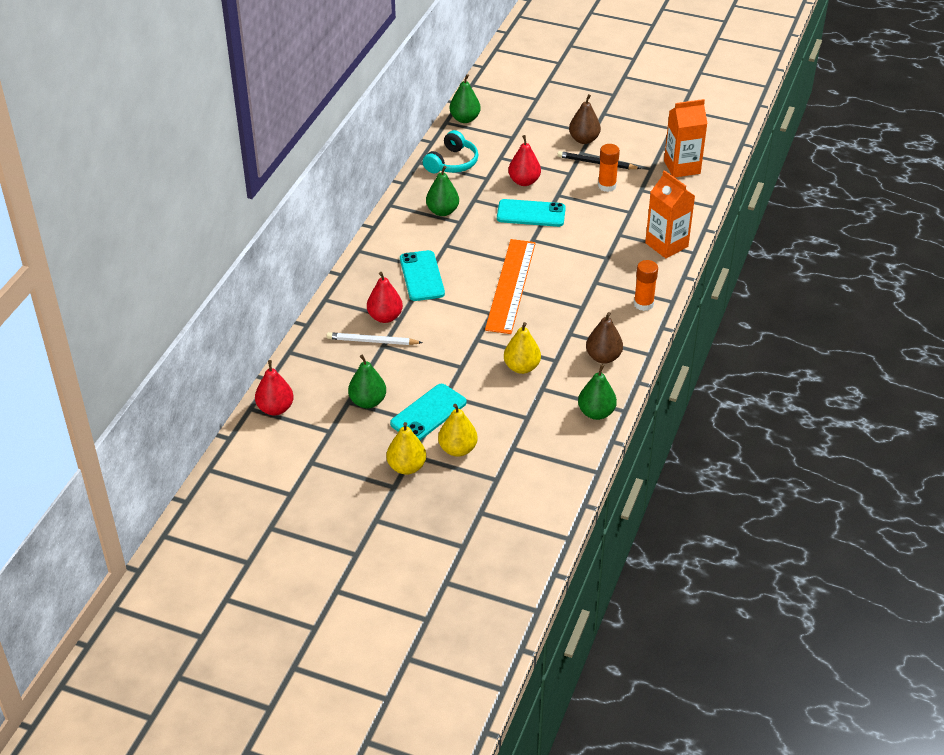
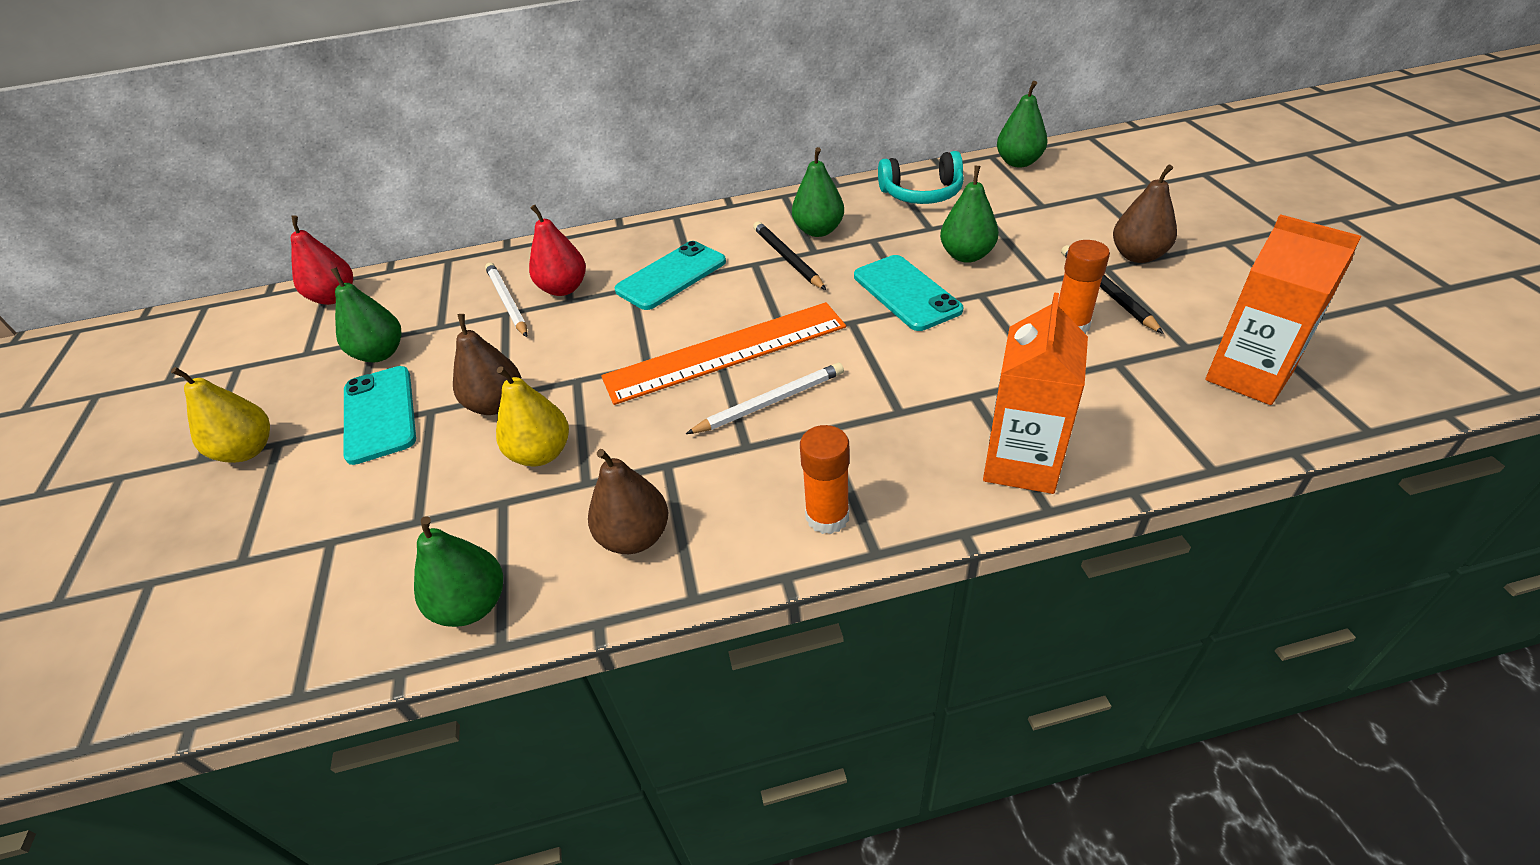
camera: 60 degrees right, 0 degrees up
(428, 413) = (380, 414): turquoise phone -> turquoise phone turned 60 degrees clockwise
(455, 233) = (787, 258): none -> black pencil
(457, 449) = (305, 481): yellow pear -> none
(467, 371) = (497, 404): none -> brown pear
(524, 181) = (966, 255): red pear -> green pear
(562, 288) = (770, 402): none -> white pencil

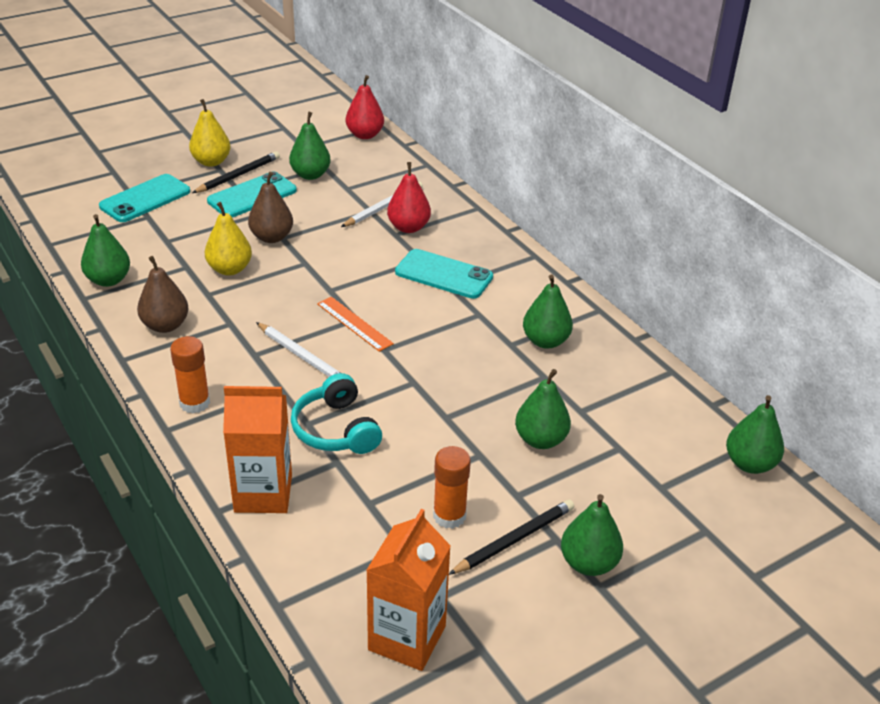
camera: 65 degrees right, 5 degrees down
(726, 352) = (354, 323): orange ruler -> orange ruler, size x0.51
(787, 258) = (493, 331): black pencil -> black pencil (238, 175)
(906, 293) = (465, 408): turquoise phone -> turquoise phone (145, 199)
(922, 193) = (644, 398): turquoise headphones -> turquoise headphones (336, 429)
(1138, 256) = (588, 563): brown pear -> green pear

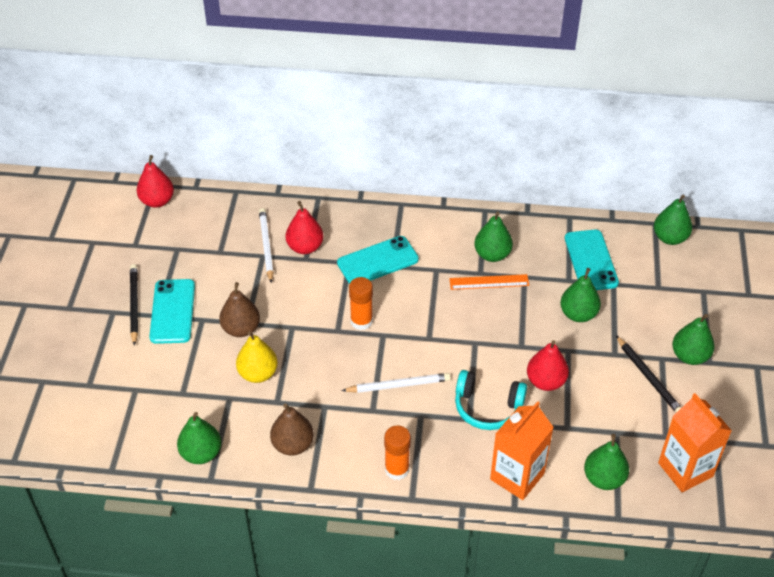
camera: 50 degrees left, 10 degrees up
(145, 199) = (107, 379): turquoise phone -> turquoise phone (591, 260)
(211, 162) = (95, 311): yellow pear -> none
(310, 175) = (180, 262): green pear -> green pear (604, 478)
(354, 323) = (388, 338): orange ruler -> orange ruler (489, 282)
(416, 457) = (545, 381): none -> red pear
(449, 516) = (607, 395): orange glue stick -> orange glue stick (361, 321)
(514, 540) = (648, 377): black pencil -> black pencil turned 150 degrees clockwise

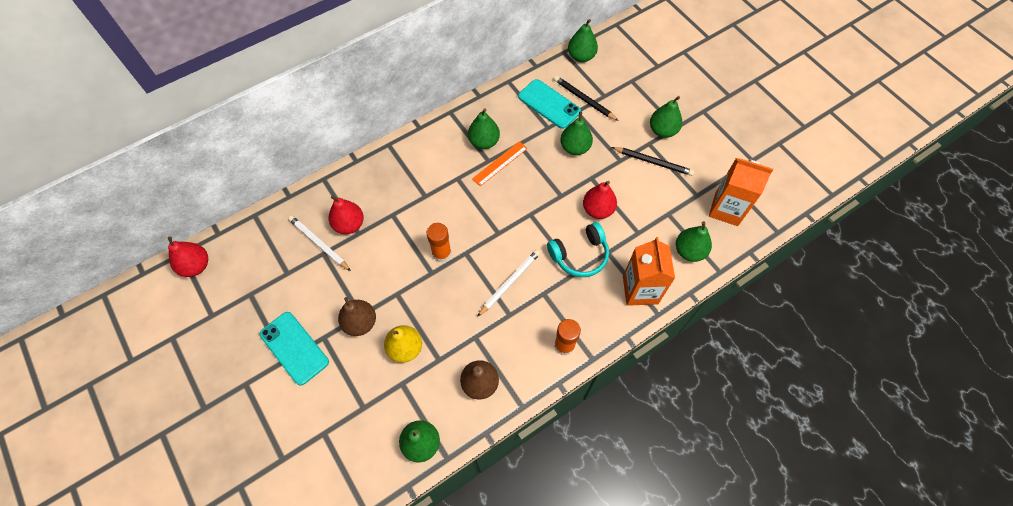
camera: 40 degrees left, 15 degrees up
(134, 305) = (258, 365): black pencil -> black pencil (584, 99)
(378, 261) = (412, 199): turquoise phone -> none

